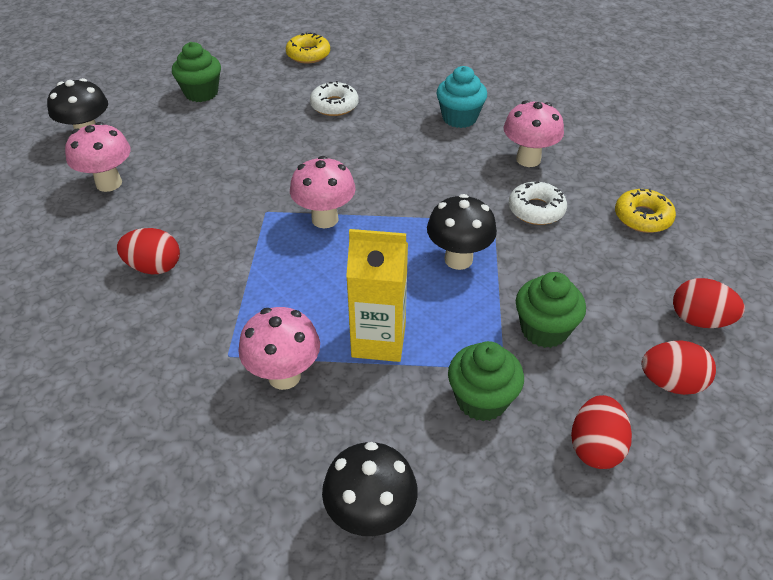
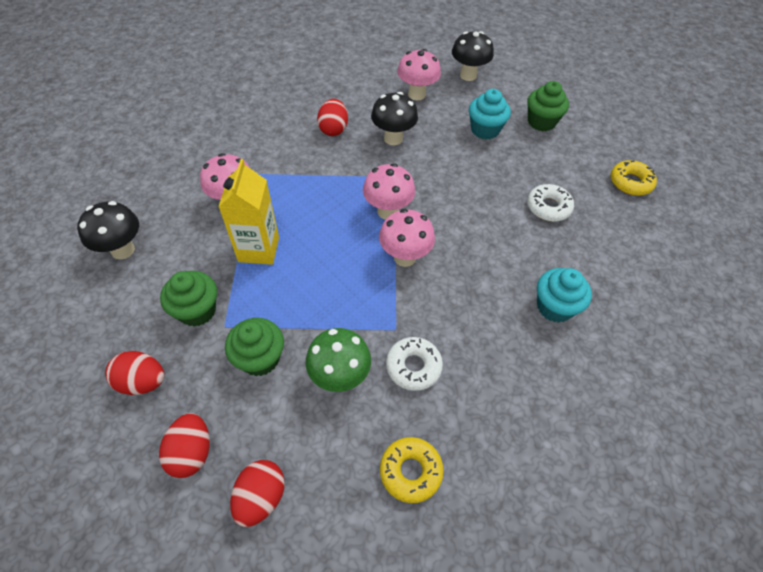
camera: 85 degrees right, 10 degrees up
(201, 133) = (485, 130): none -> turquoise cupcake
(458, 259) = (343, 300): black mushroom -> black mushroom (393, 138)
(528, 159) = (494, 366): pink mushroom -> pink mushroom (404, 257)
(556, 262) = (340, 376): none -> green mushroom

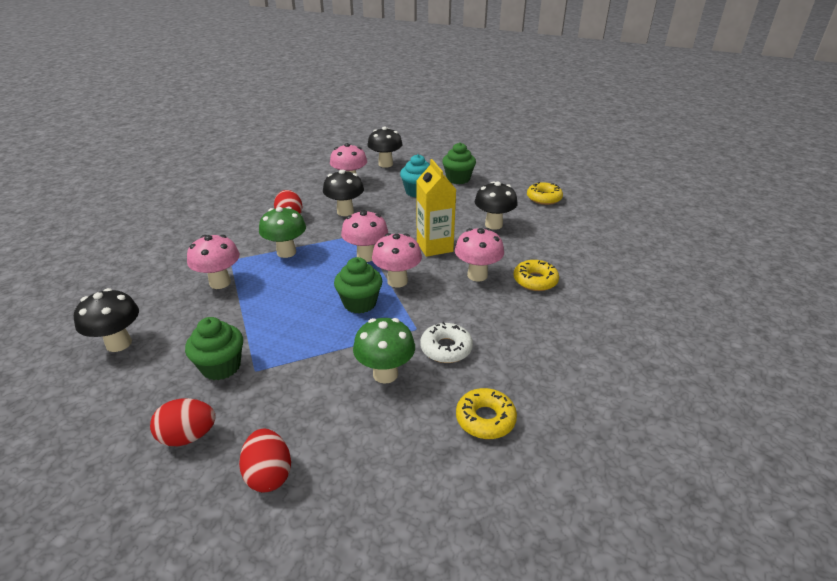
camera: 20 degrees left, 20 degrees down
(259, 249) = (261, 308): yellow carton -> yellow carton (434, 247)
(260, 358) = (302, 383): green cupcake -> green cupcake (360, 303)
(261, 497) = (358, 485): red egg -> none
(311, 180) = (286, 252): none -> green mushroom
(493, 277) = (477, 275): none -> pink mushroom
(548, 207) = (493, 225): white donut -> black mushroom
(554, 307) = (535, 280): turquoise cupcake -> yellow donut

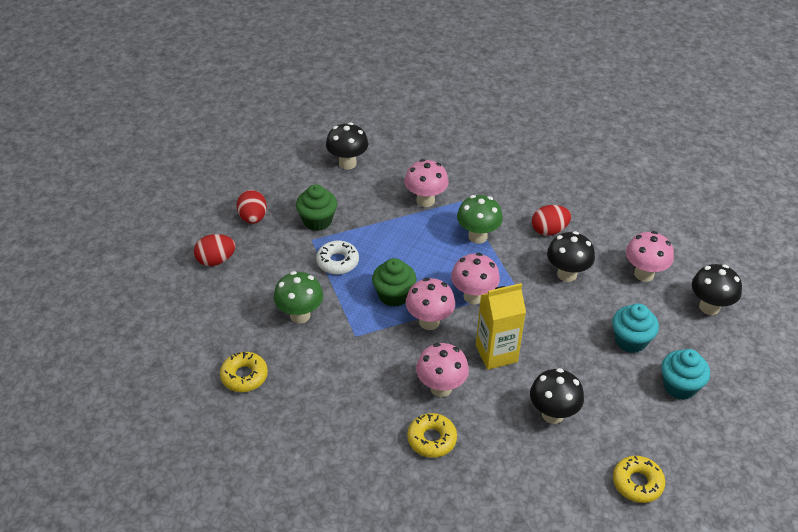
camera: 90 degrees right, 10 degrees up
(446, 348) = (327, 356): white donut -> white donut (337, 262)
(458, 179) = (679, 386): green cupcake -> turquoise cupcake

